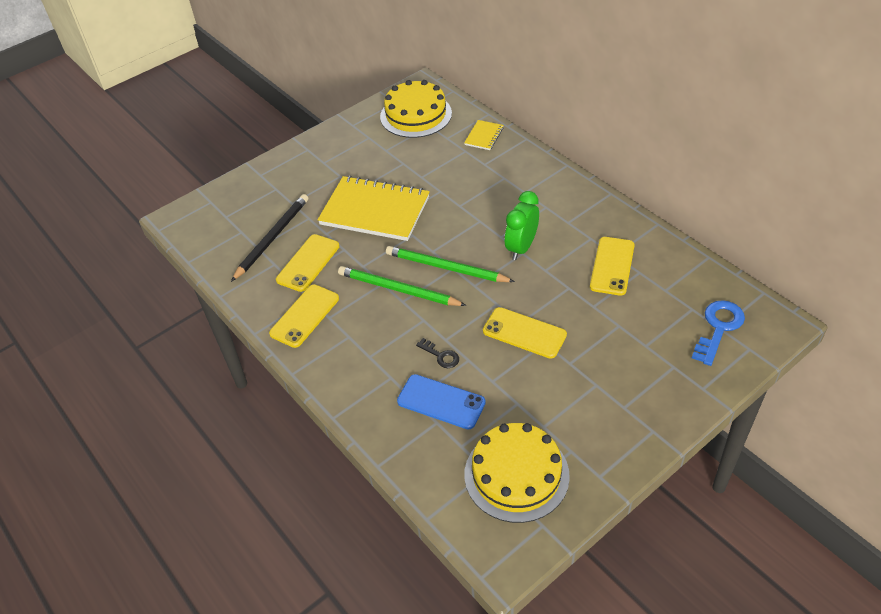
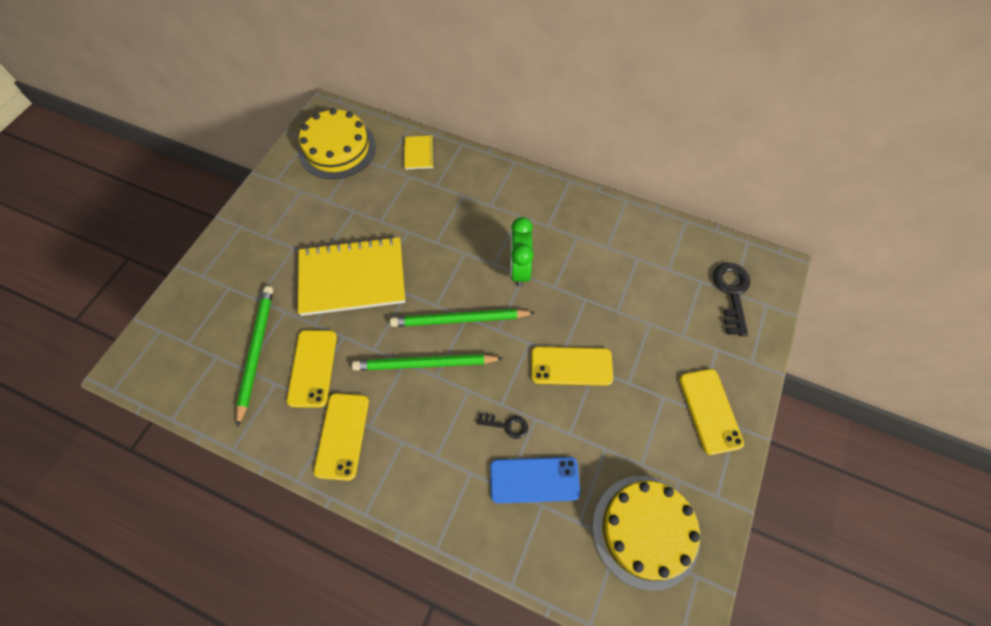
camera: 30 degrees left, 15 degrees up
(272, 238) = (256, 351): black pencil -> green pencil
(612, 266) = (611, 260): yellow phone -> yellow phone (710, 411)
(718, 328) = (732, 293): blue key -> black key

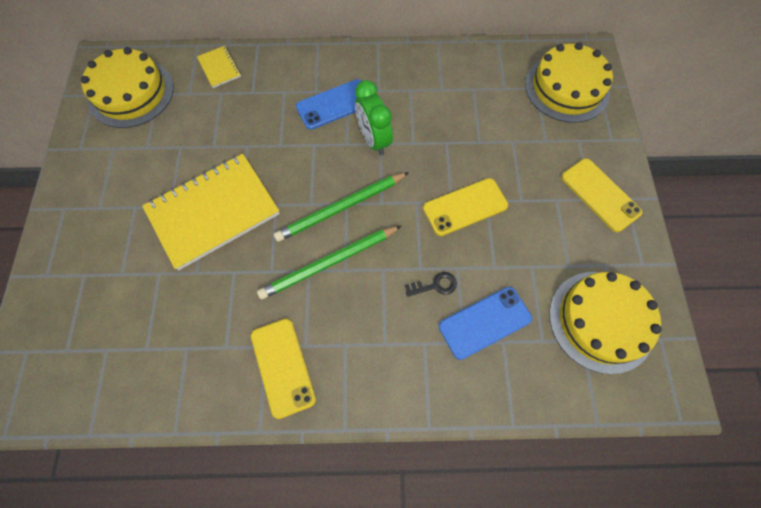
camera: 25 degrees left, 5 degrees up
(256, 351) = (148, 326): green pencil -> none
(313, 368) = (218, 316): yellow phone -> none
(501, 224) = (334, 105): none -> blue phone
(732, 293) = (567, 88): black key -> yellow cake

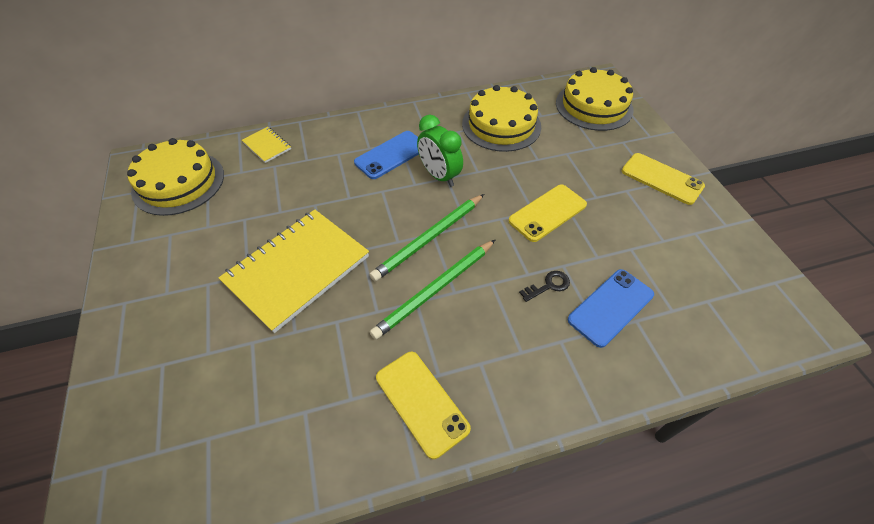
camera: 15 degrees left, 15 degrees down
(601, 321) = (715, 280): yellow cake -> yellow cake (501, 125)

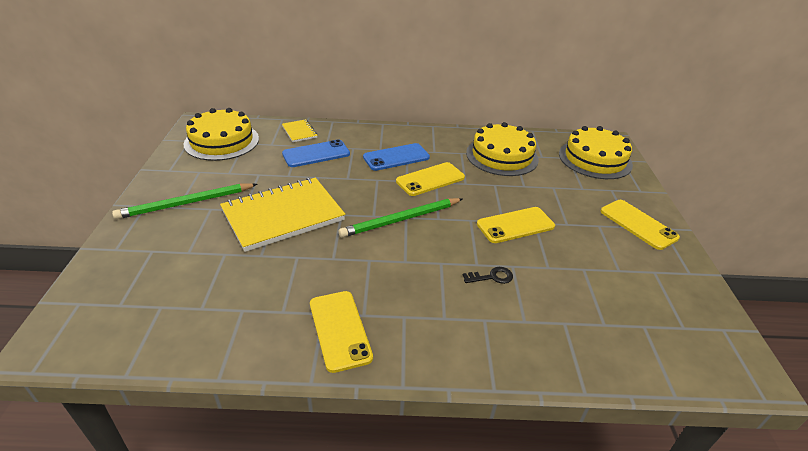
camera: 15 degrees right, 15 degrees down
(435, 290) = (389, 256): green pencil -> green pencil (186, 203)
(439, 176) = (430, 179): green clock -> yellow phone
(610, 307) = (543, 307): blue phone -> blue phone (316, 154)

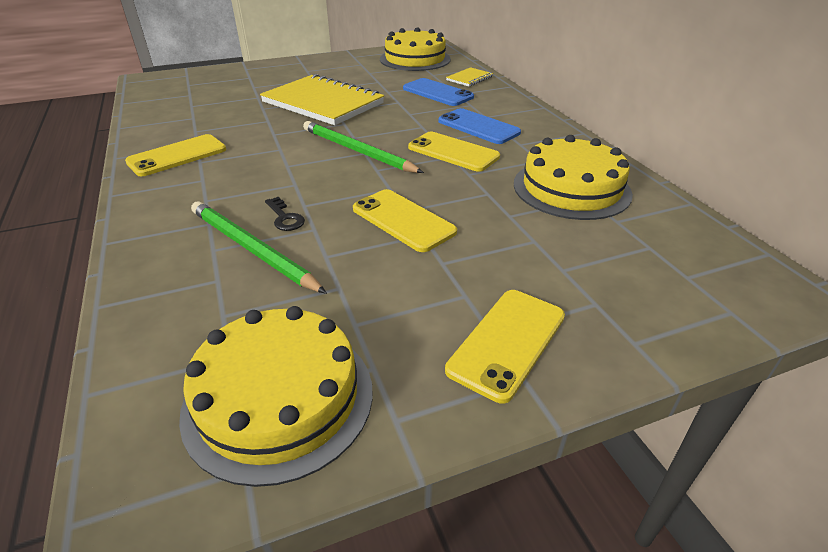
camera: 70 degrees right, 0 degrees up
(186, 203) = (313, 71): green pencil -> green pencil (252, 249)
(595, 159) = (685, 276): yellow cake -> yellow cake (279, 398)

